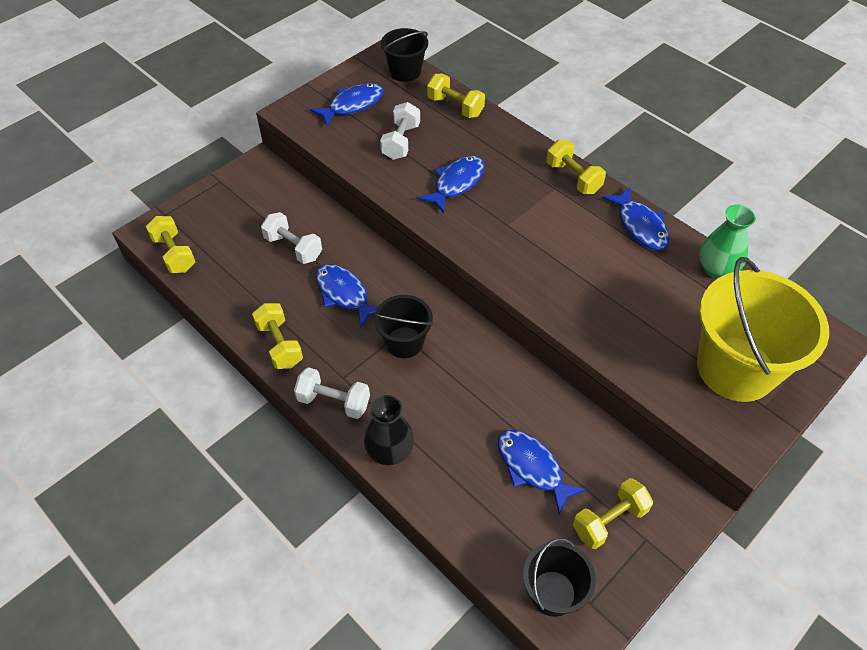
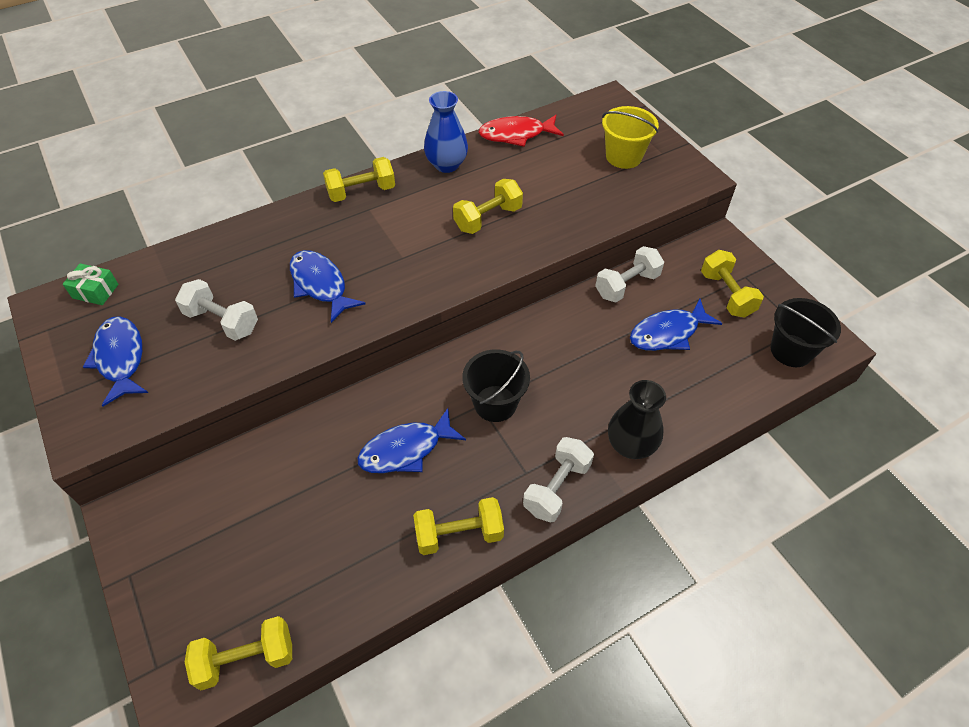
camera: 75 degrees left, 0 degrees up
(293, 248) = (306, 494): white dumbbell -> white dumbbell (627, 285)
(405, 72) = (95, 291): black bucket -> green gift
(455, 107) = (194, 258): yellow dumbbell -> yellow dumbbell (488, 218)
(640, 226) = (446, 165): blue fish -> blue vase
(716, 269) = (516, 135): green vase -> red fish
(735, 368) = (623, 157): yellow bucket -> yellow bucket, size x0.54

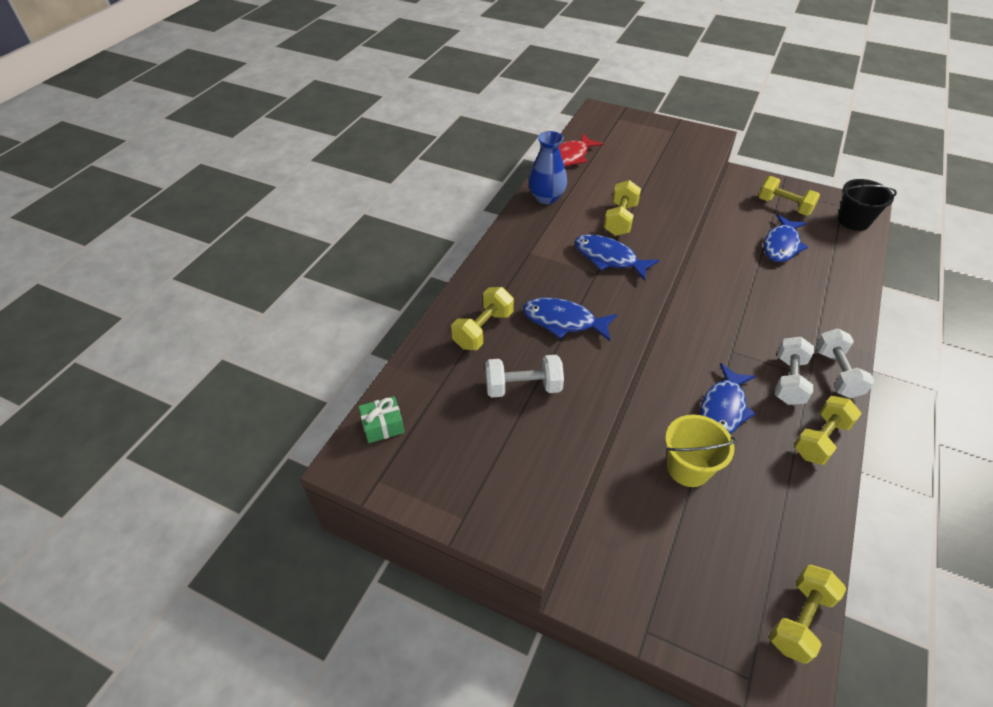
camera: 35 degrees left, 5 degrees down
(120, 358) = (476, 463): blue fish -> blue fish (609, 258)
(361, 192) = (508, 243): yellow dumbbell -> yellow dumbbell (483, 330)
(495, 403) = (739, 344): black bucket -> none
(623, 157) = (654, 143): yellow bucket -> yellow bucket (688, 468)
(627, 285) = (724, 229): white dumbbell -> white dumbbell (788, 380)
(630, 445) = (842, 322): black vase -> none

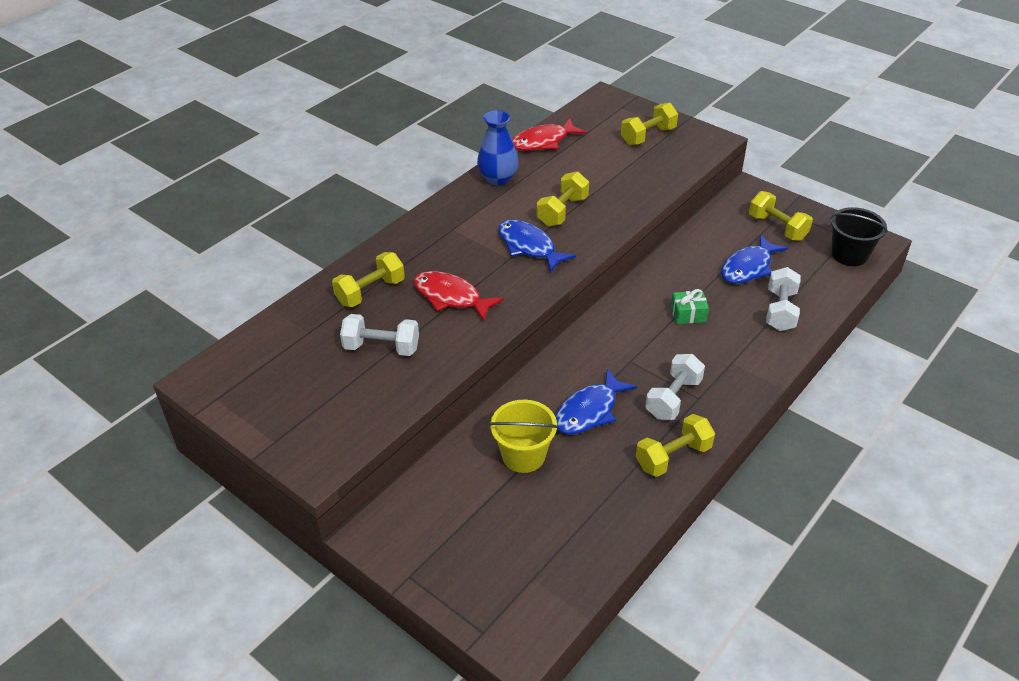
camera: 15 degrees right, 5 degrees down
(383, 426) = (241, 356): green gift -> green gift (688, 314)
(563, 321) = (451, 297): blue fish -> red fish
(799, 620) = (556, 599): yellow dumbbell -> yellow dumbbell (648, 136)
(836, 373) = (729, 401): white dumbbell -> white dumbbell (780, 311)

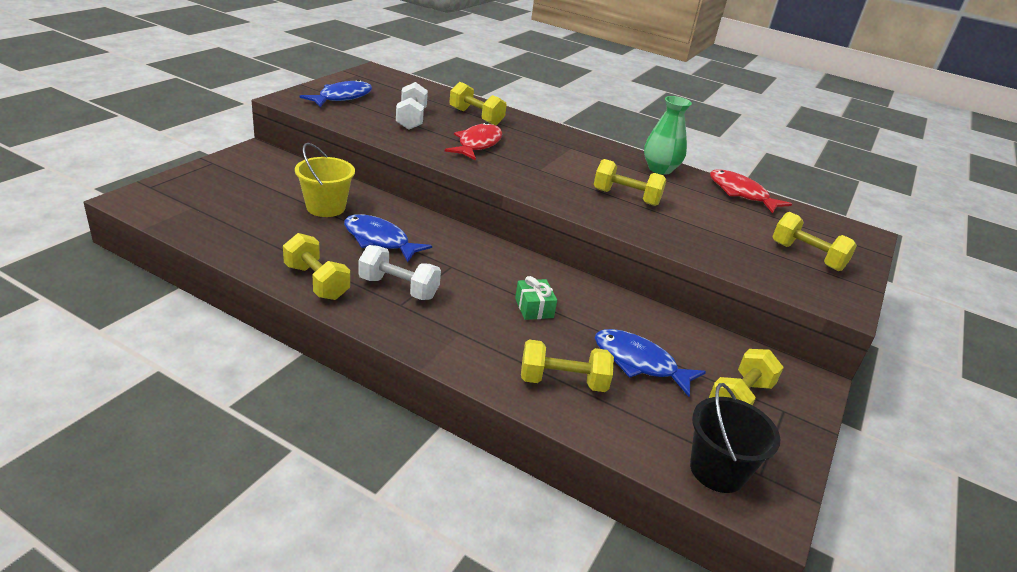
camera: 75 degrees right, 10 degrees down
(498, 178) = (660, 169): blue vase -> green vase
(529, 247) = (561, 178): blue fish -> blue fish (342, 97)
(780, 311) = (563, 382): white dumbbell -> yellow dumbbell

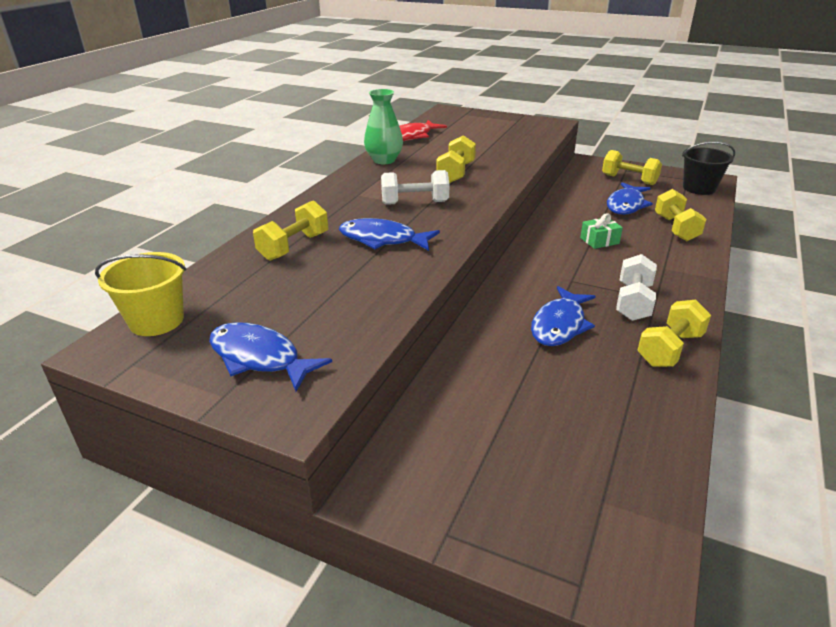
camera: 90 degrees left, 0 degrees up
(326, 207) = (516, 375): yellow bucket -> yellow bucket (156, 321)
(411, 119) = (326, 288): white dumbbell -> white dumbbell (415, 203)
(477, 144) = (382, 240): red fish -> blue fish
(807, 256) = (498, 126): yellow dumbbell -> none

